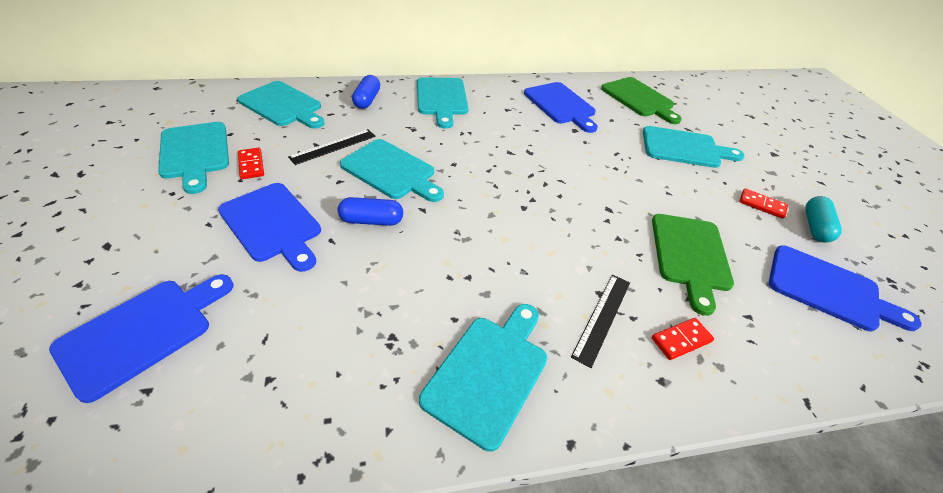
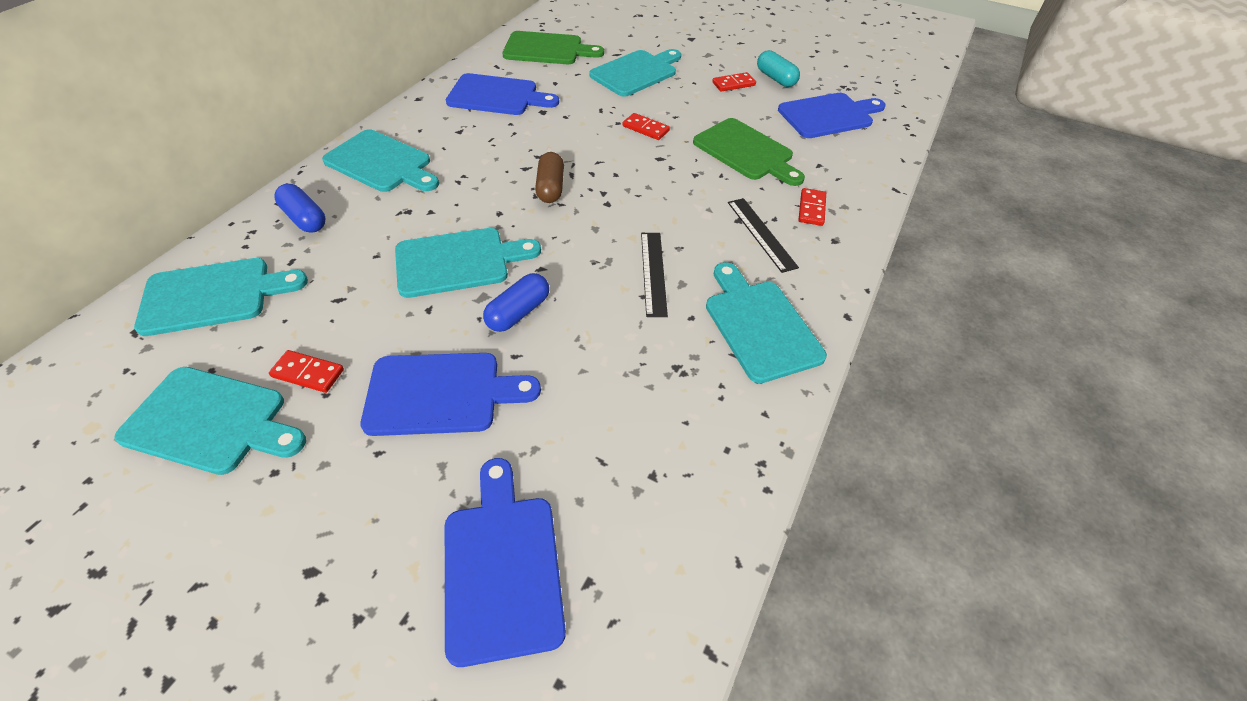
camera: 50 degrees left, 5 degrees up
(333, 146) = (360, 287): black ruler -> black ruler (653, 273)
(505, 173) = (550, 188): none -> brown capsule
(630, 185) = (646, 128): none -> red domino

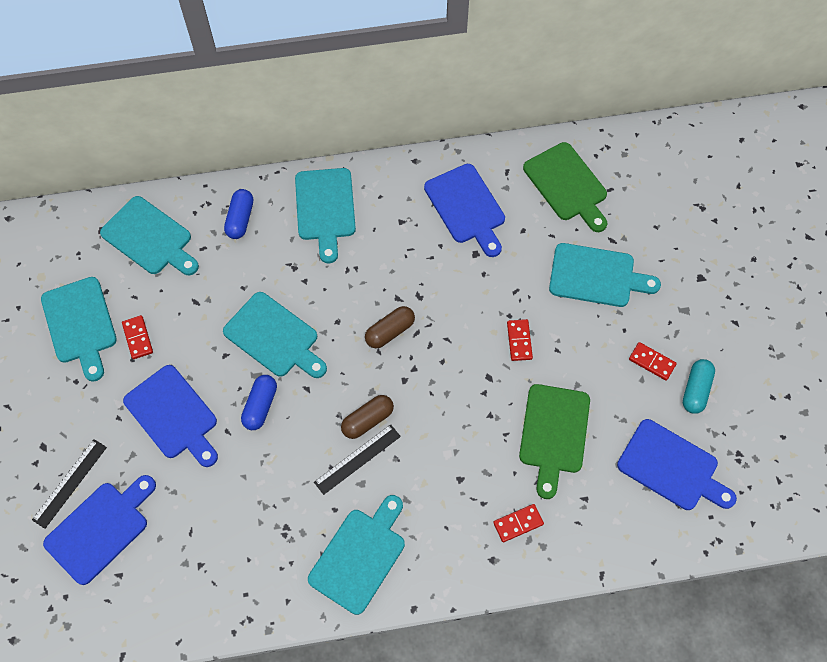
camera: 55 degrees right, 15 degrees up
(518, 312) = (260, 406): blue capsule -> blue capsule turned 75 degrees counterclockwise
(621, 245) = (367, 420): none -> brown capsule
(761, 234) = (457, 504): black ruler -> black ruler (70, 483)

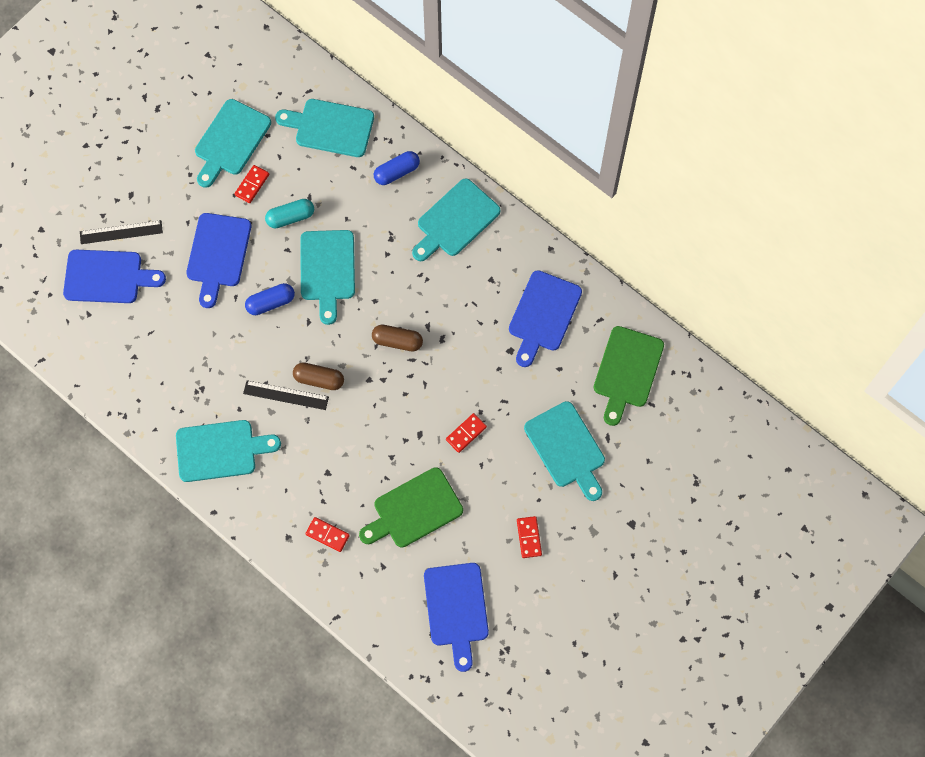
camera: 50 degrees right, 5 degrees up
(150, 238) = (330, 127): turquoise cutting board -> turquoise cutting board turned 105 degrees clockwise
(696, 390) = (533, 584): turquoise capsule -> turquoise capsule (290, 217)

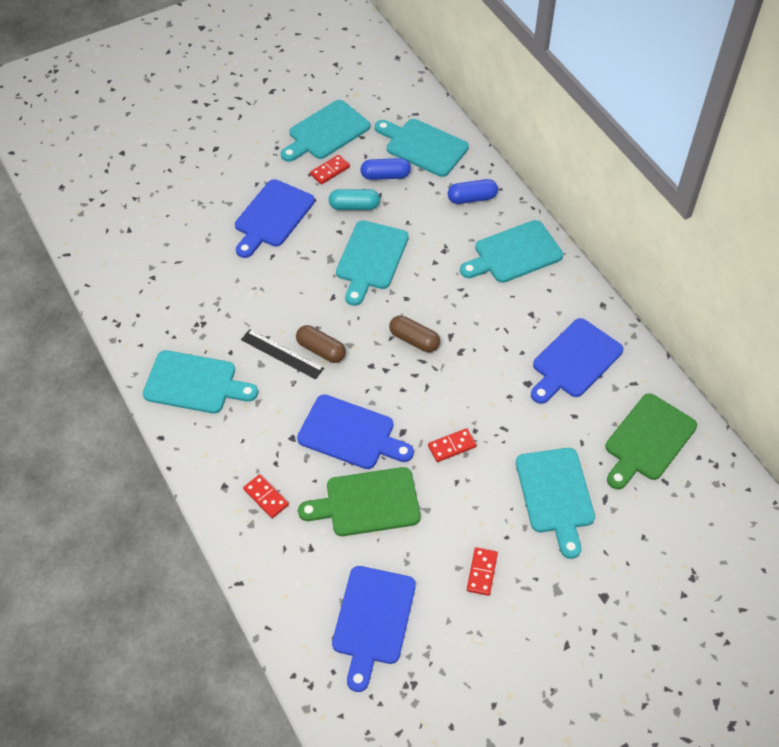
camera: 20 degrees right, 15 degrees down
(107, 277) = (162, 206): blue cutting board -> blue cutting board (350, 434)
(121, 232) = (192, 174): black ruler -> none
(271, 303) = (303, 270): blue capsule -> blue capsule (385, 176)

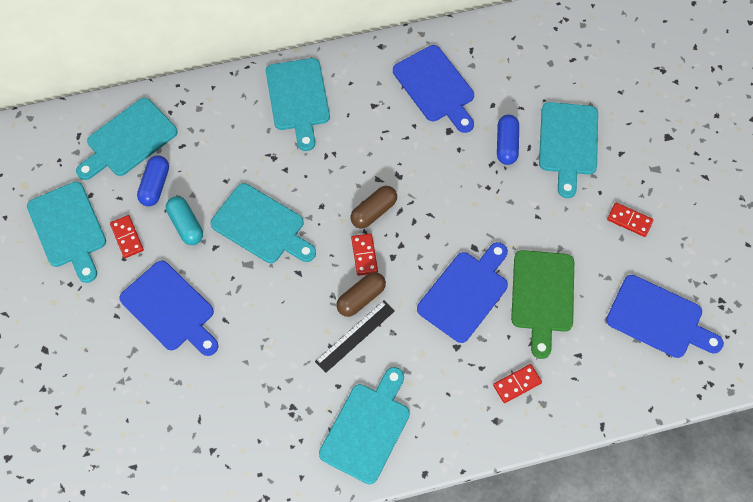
camera: 75 degrees left, 10 degrees up
(354, 206) = (186, 225): turquoise capsule -> turquoise capsule turned 45 degrees counterclockwise
(452, 446) = (500, 210): red domino -> red domino (364, 255)
(472, 198) = (216, 115): blue capsule -> blue capsule (506, 144)
(555, 495) = (568, 143): turquoise cutting board -> turquoise cutting board turned 90 degrees clockwise
(647, 440) = (531, 58): green cutting board -> none

